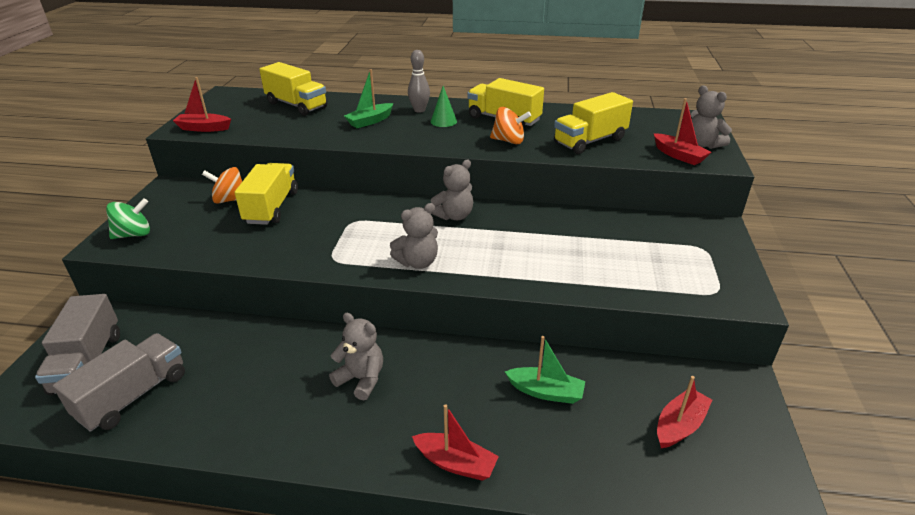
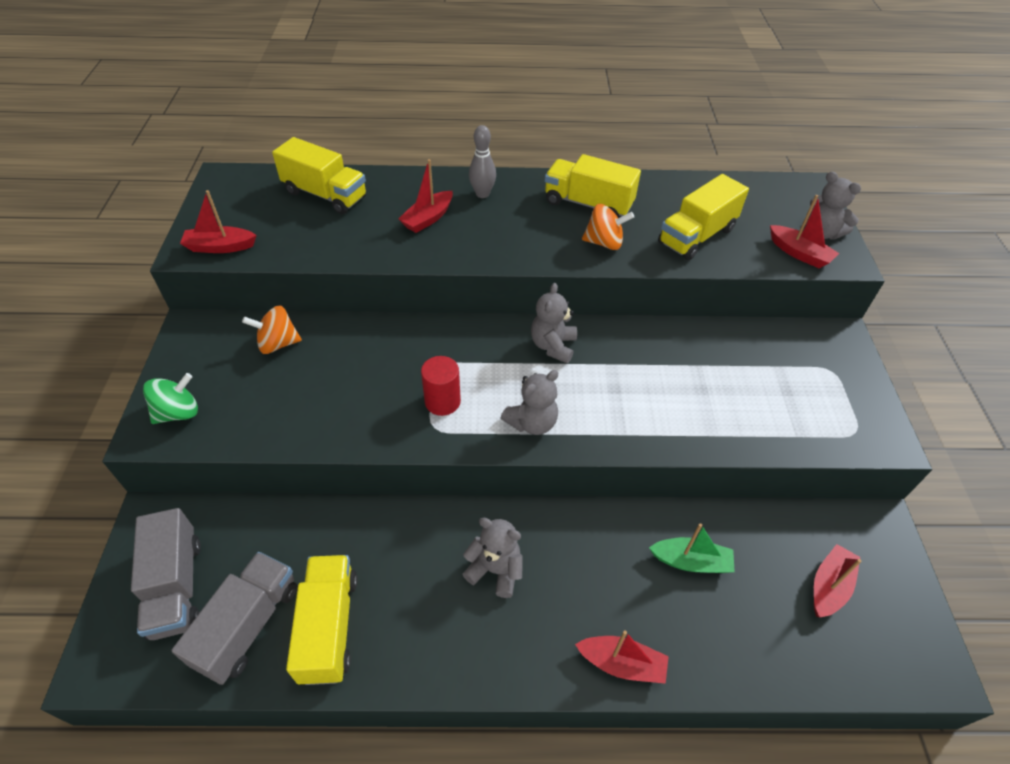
camera: 10 degrees left, 15 degrees up
(272, 207) = (334, 351): yellow truck -> yellow truck (329, 626)
(347, 243) = (442, 401): none -> red cylinder
(370, 121) = (428, 218): green boat -> red boat
(443, 121) = (517, 212): green cone -> none
(454, 216) = (553, 346): grey teddy bear -> grey teddy bear turned 150 degrees clockwise

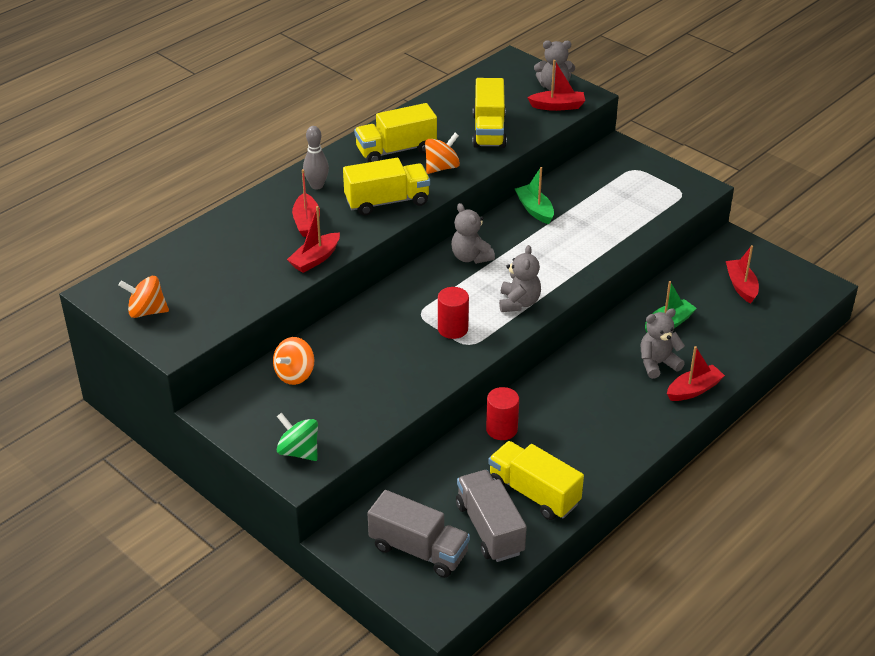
camera: 45 degrees left, 10 degrees down
(178, 412) = (299, 451): green spinning top -> green spinning top turned 60 degrees counterclockwise
(220, 212) = (146, 311): none -> orange spinning top
(220, 247) = (192, 329): red boat -> red boat (315, 259)
(325, 195) = (205, 253): yellow truck -> yellow truck (387, 202)
(396, 532) = (501, 429): none -> red cylinder
(495, 570) = (580, 402): grey teddy bear -> grey teddy bear (657, 364)
(673, 342) = (535, 210): none -> green boat

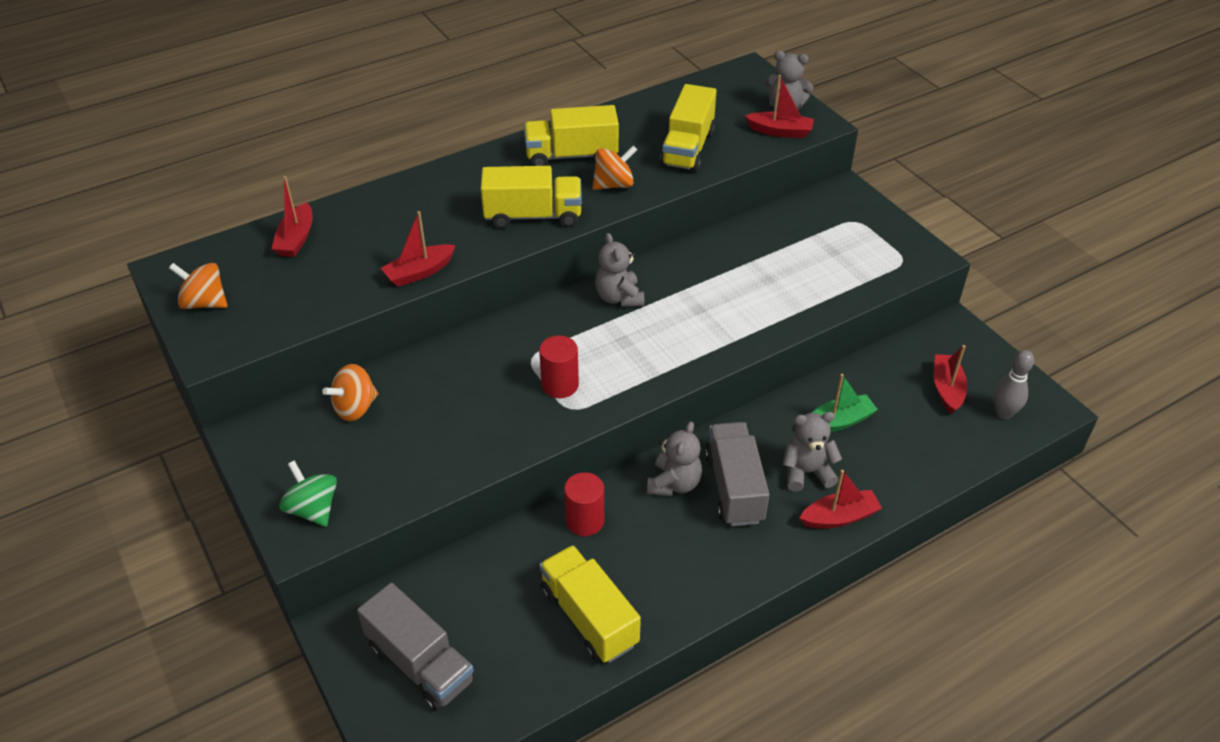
camera: 15 degrees right, 5 degrees up
(307, 222) = (432, 226): red boat -> red boat (296, 239)
(317, 185) = (464, 183): grey bowling pin -> grey bowling pin (1003, 413)
(489, 528) = (516, 654): grey truck -> grey truck (734, 487)
(519, 303) = (651, 366): grey teddy bear -> grey teddy bear (674, 484)
(535, 210) = (718, 252): green boat -> none

